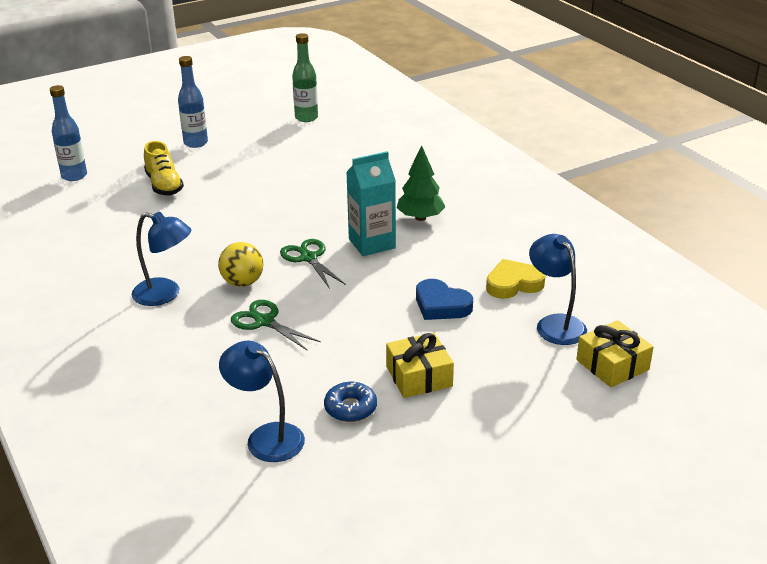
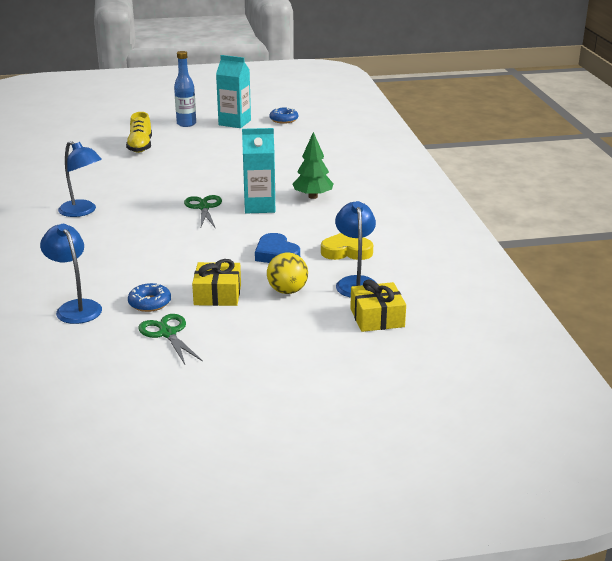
camera: 20 degrees right, 5 degrees down
(74, 176) = (83, 131): blue bottle -> none
(242, 282) = (142, 214): yellow ball -> yellow ball (287, 291)
(252, 131) = (234, 123): none -> turquoise carton
(264, 322) = (136, 240): green scissors -> green scissors (167, 333)
(306, 118) = (284, 120): green bottle -> blue donut

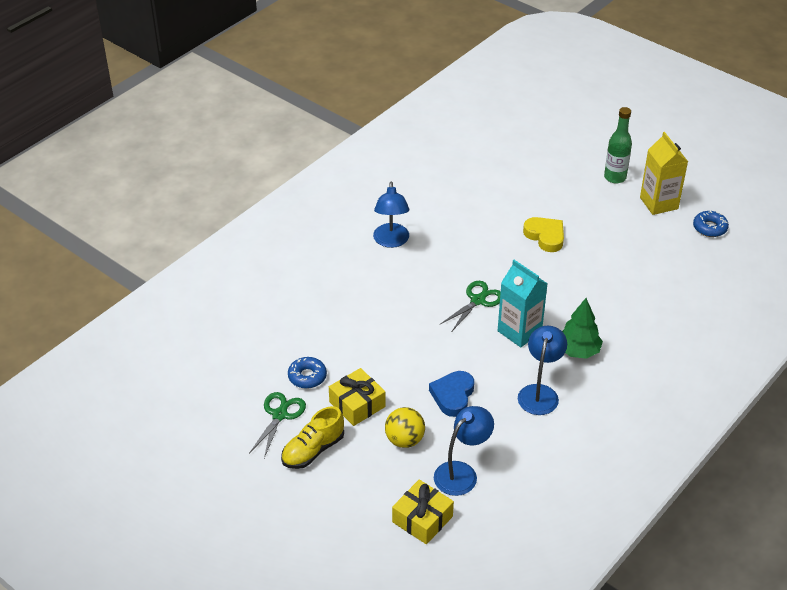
camera: 50 degrees right, 15 degrees up
(75, 307) = (262, 343): blue lamp -> blue lamp (540, 393)
(140, 146) = (536, 185): yellow shoe -> yellow shoe (313, 450)
(186, 124) = (615, 177): blue bottle -> green bottle
(234, 123) = (659, 203): turquoise carton -> yellow carton
(346, 251) = (506, 435): yellow heart -> yellow heart (545, 236)

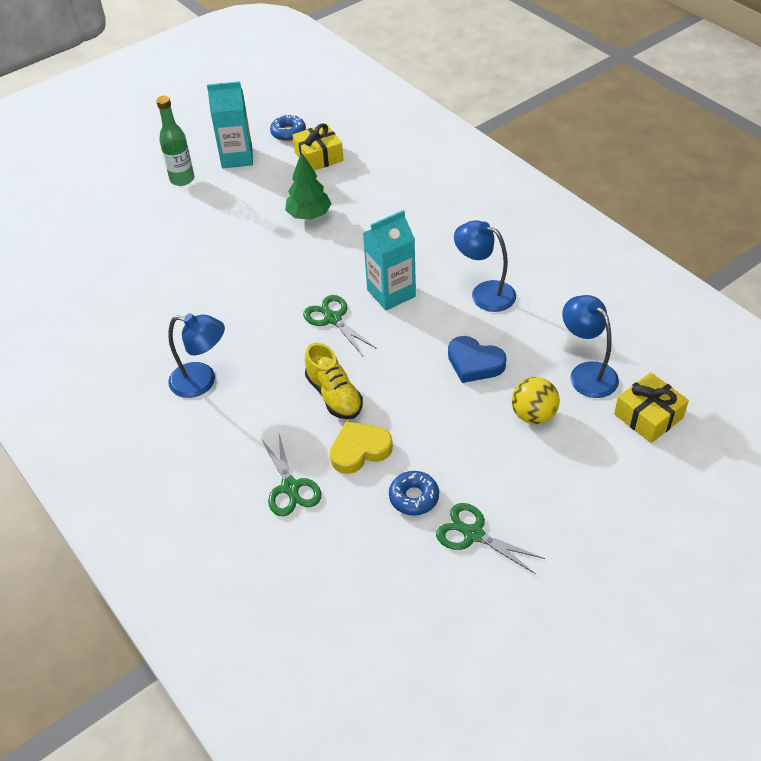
camera: 75 degrees left, 5 degrees up
(303, 308) = (290, 487): none -> green scissors
(313, 450) = (536, 505): yellow shoe -> yellow shoe (334, 395)
(357, 404) = (470, 452): yellow gift -> yellow gift (319, 156)
(545, 236) = (251, 247): yellow heart -> yellow heart (359, 450)
(578, 351) = (432, 254): green tree -> green tree (309, 215)
(659, 203) = (237, 157): yellow carton -> turquoise carton

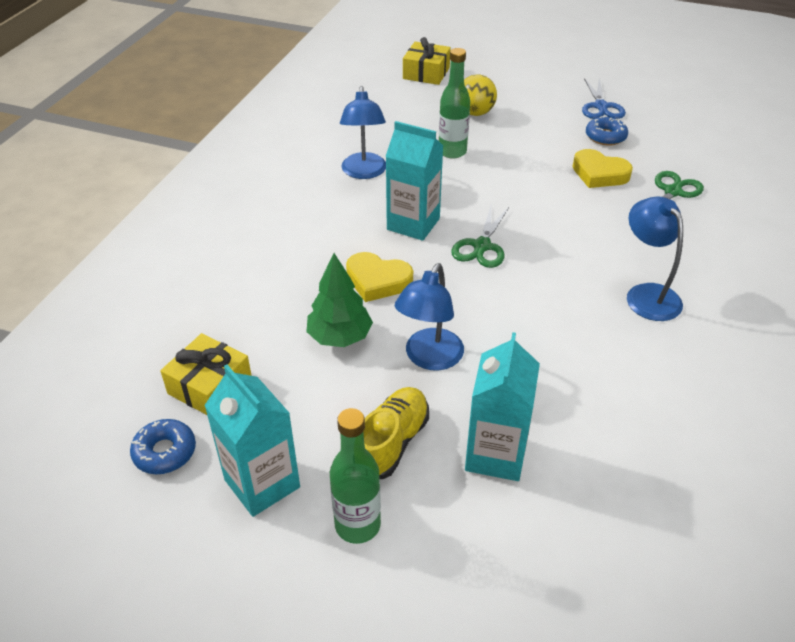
camera: 125 degrees left, 5 degrees down
(167, 241) = (495, 454): none -> turquoise carton
(334, 395) = (565, 207): yellow shoe -> yellow shoe (392, 442)
(345, 250) = (377, 281): none -> yellow heart
(473, 534) = (601, 106): green scissors -> blue scissors
(474, 363) = (452, 152): blue heart -> green bottle
(587, 373) = (410, 103): blue lamp -> blue lamp (429, 358)

